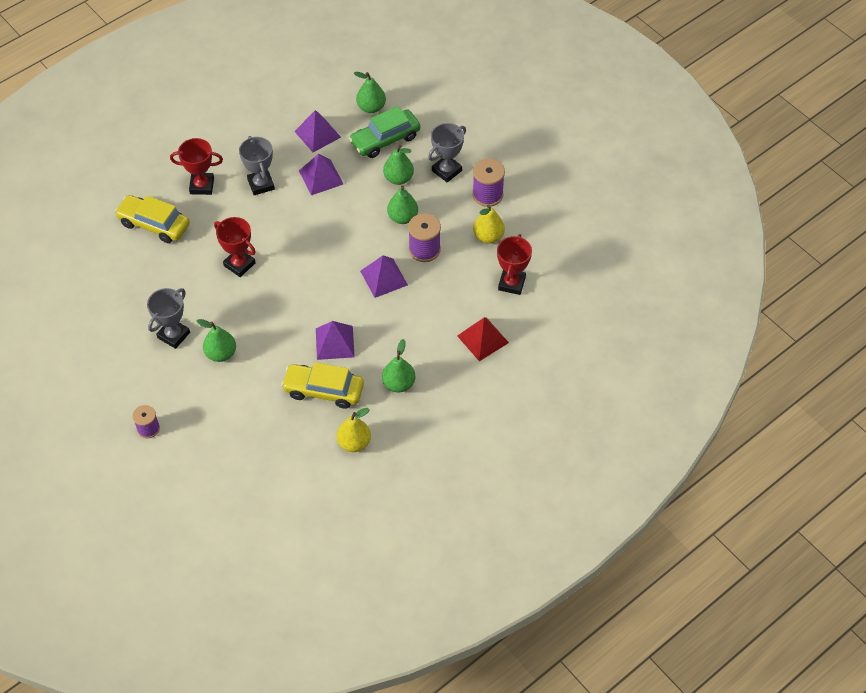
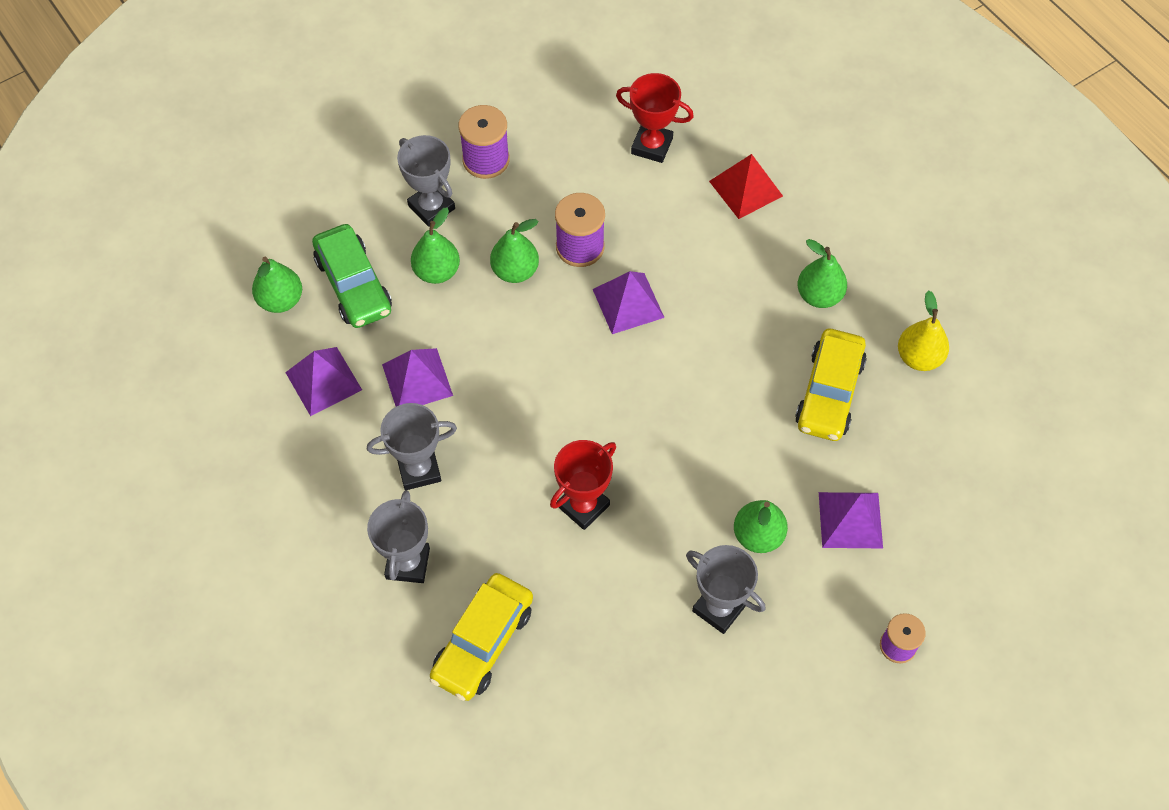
camera: 85 degrees left, 5 degrees up
(202, 186) = (408, 563): red trophy -> grey trophy
(335, 342) = (743, 374): purple pyramid -> purple pyramid (850, 519)
(488, 236) = (564, 166): yellow pear -> none

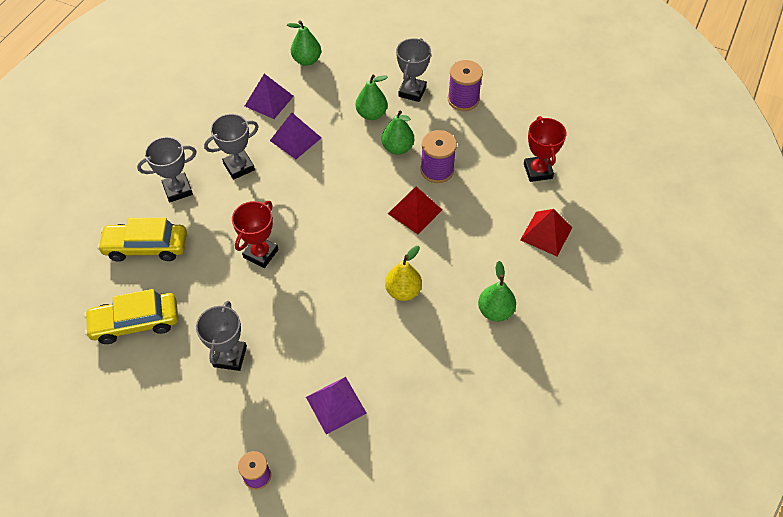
camera: 60 degrees right, 5 degrees down
(353, 285) = (337, 84): green car -> none
(419, 470) = (239, 167): grey trophy -> grey trophy turned 75 degrees counterclockwise
(583, 506) = (261, 253): red trophy -> red trophy turned 75 degrees counterclockwise
(628, 303) = (415, 211): purple pyramid -> red pyramid
(758, 536) = (293, 355): green pear -> none
(829, 393) = (424, 349): yellow car -> yellow car (135, 322)
(918, 357) = (489, 393): yellow pear -> yellow pear (403, 291)

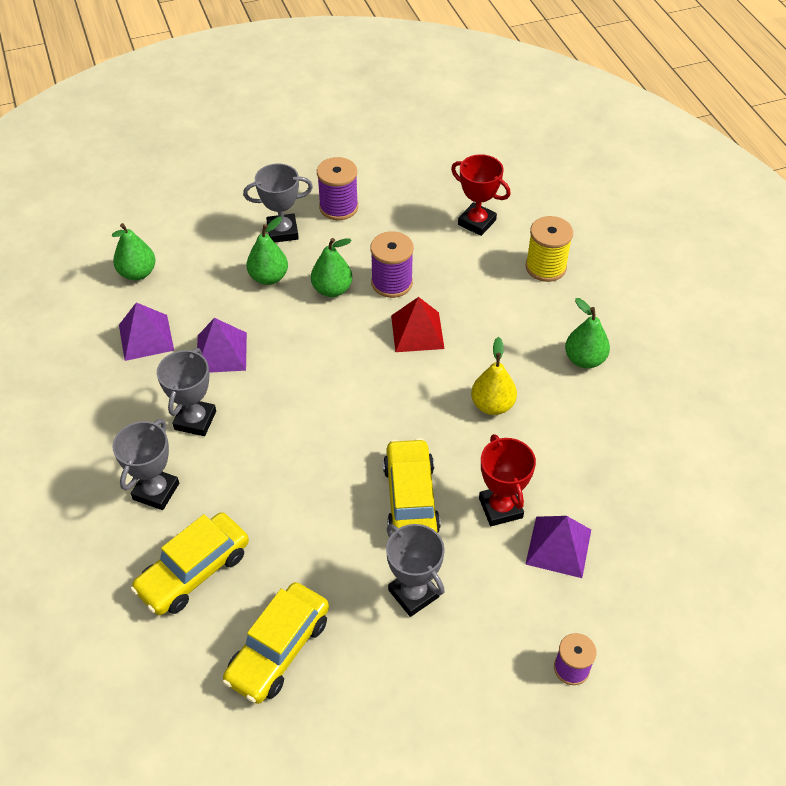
camera: 45 degrees left, 5 degrees down
(261, 253) = (322, 480): red trophy -> red trophy (500, 508)
(291, 304) = (411, 499): none -> yellow car
(412, 91) = (282, 231): grey trophy -> grey trophy turned 75 degrees counterclockwise
(546, 233) = (545, 267): red pyramid -> yellow spool

